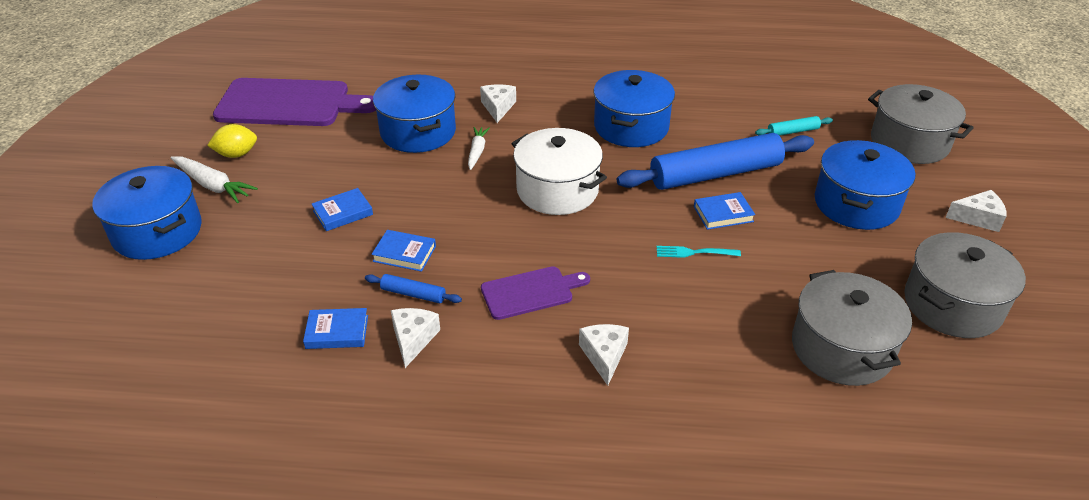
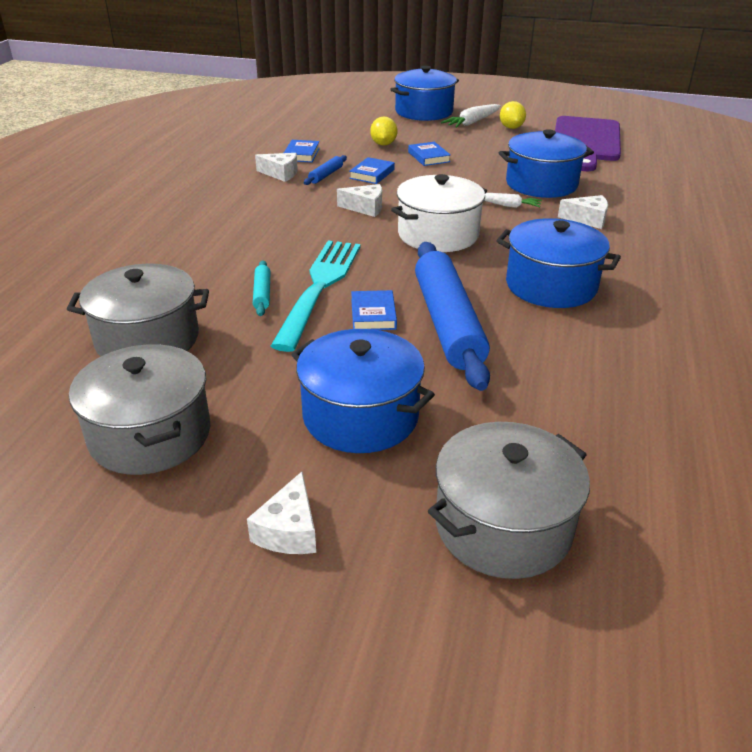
camera: 100 degrees right, 5 degrees down
(296, 256) = (383, 144): none -> yellow lemon
(530, 292) = (305, 212): purple cutting board -> none
(604, 356) = (220, 231): white cheese -> white cheese (365, 208)
(694, 252) = (319, 287): turquoise fork -> turquoise fork, size x2.45
(793, 131) = (539, 405): turquoise rolling pin -> turquoise rolling pin (262, 293)

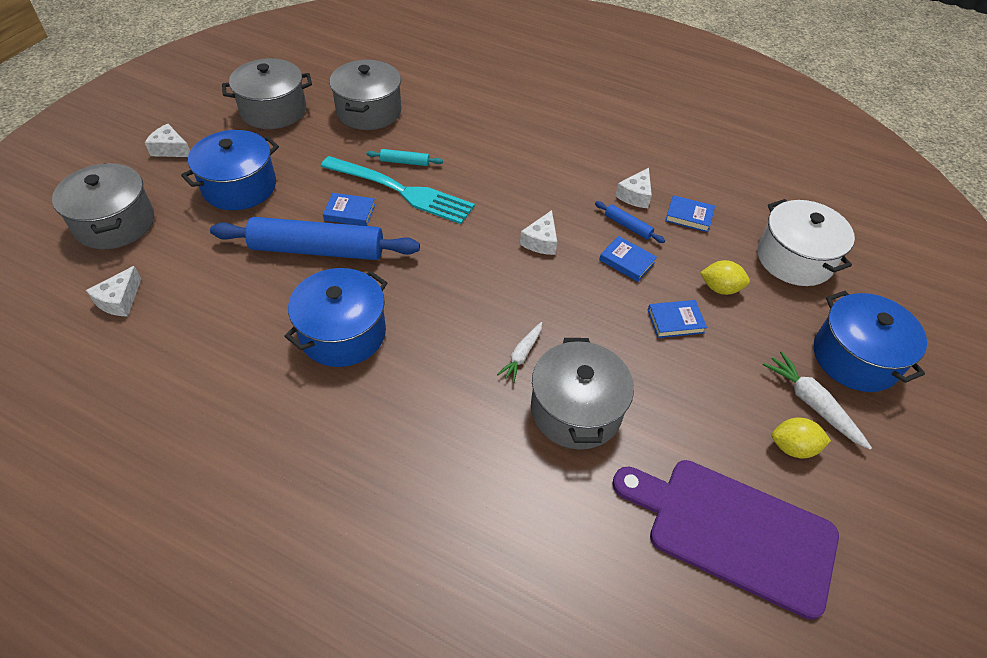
camera: 100 degrees right, 15 degrees up
(438, 234) = (468, 280): white pot -> white pot (794, 259)
(541, 184) = (576, 410): blue pot -> grey pot
(587, 219) = (467, 419): white cheese -> white cheese (120, 300)

